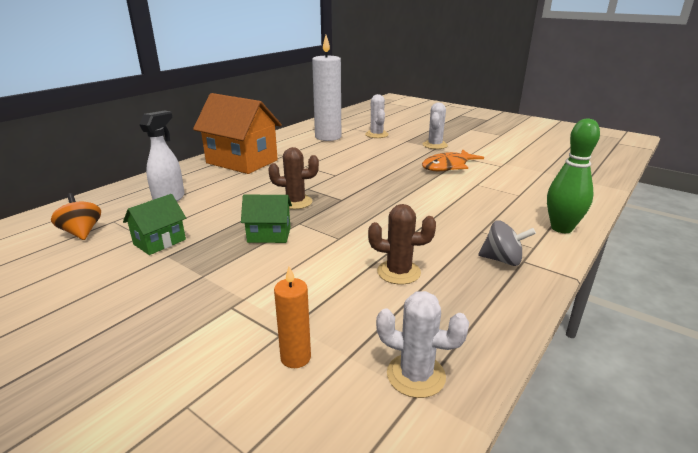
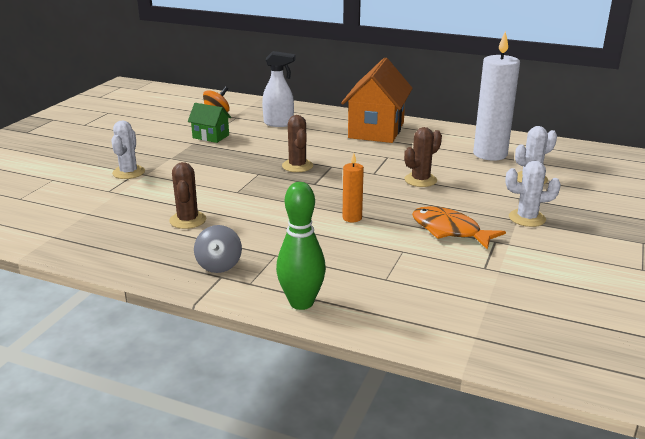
camera: 75 degrees right, 0 degrees up
(269, 235) = (233, 166): green house -> none
(295, 357) = (87, 198): orange candle -> orange candle (352, 218)
(360, 162) = (420, 180): none -> brown cactus
(416, 375) = (68, 235): white cactus -> white cactus (128, 172)

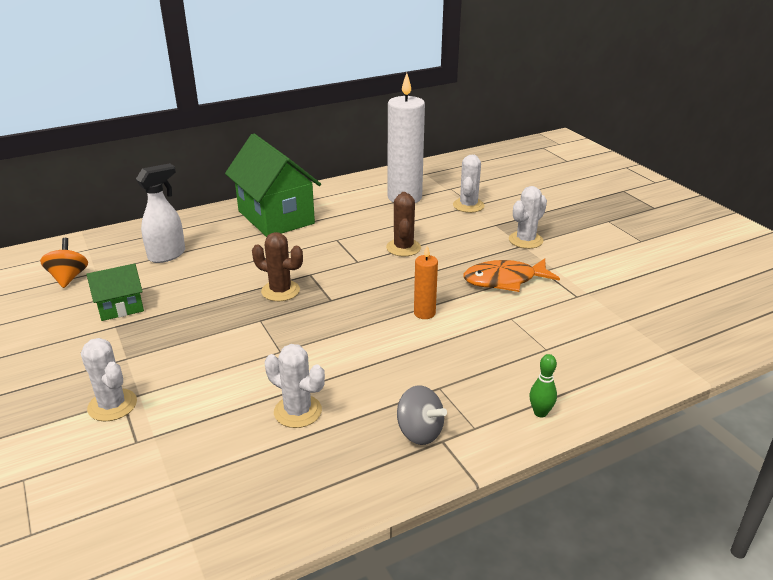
camera: 50 degrees left, 5 degrees up
(188, 220) = (298, 411): brown cactus -> white cactus
(301, 303) = (540, 413): green bowling pin -> green bowling pin, size x0.51
(376, 130) = (276, 217): orange house -> green house

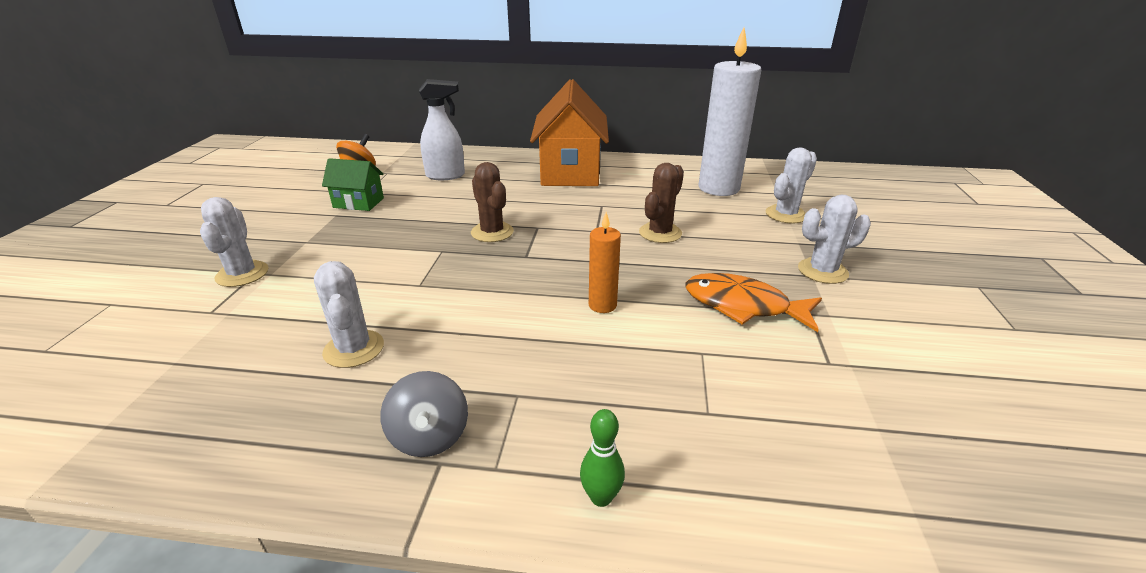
camera: 35 degrees right, 0 degrees up
(276, 217) = (570, 172): green house -> orange house

